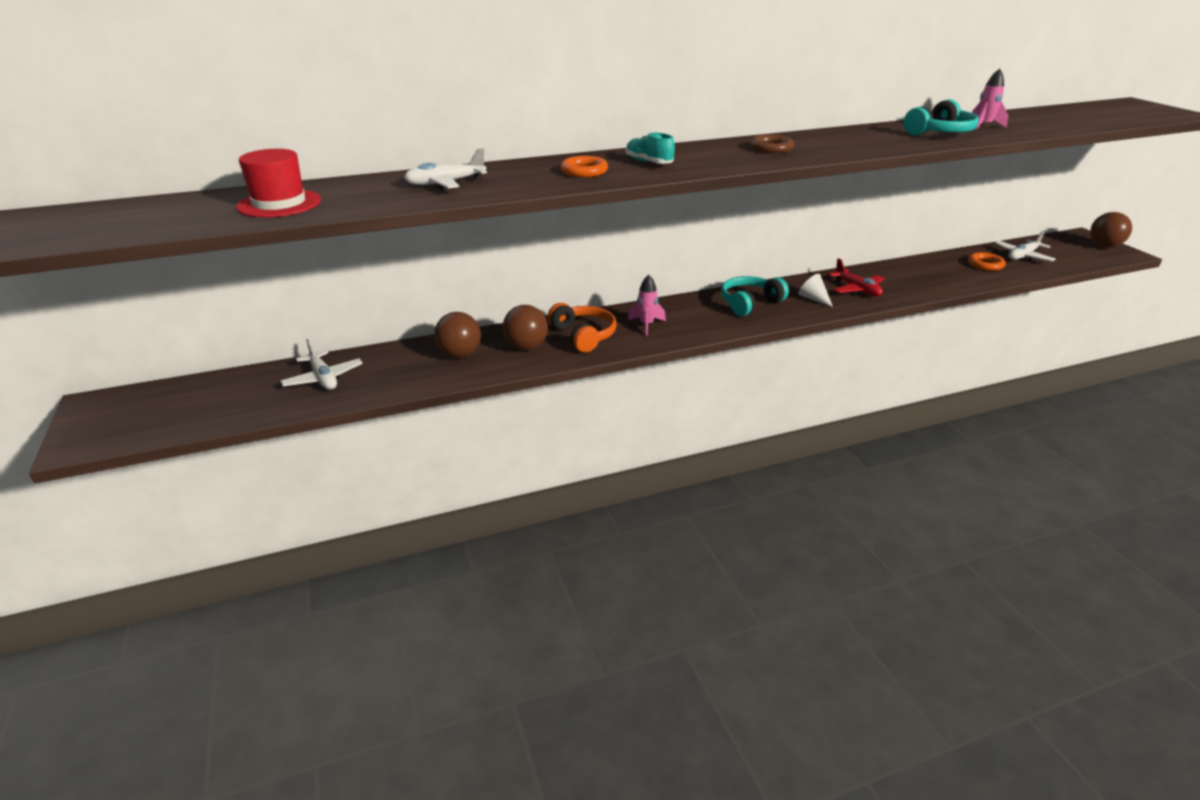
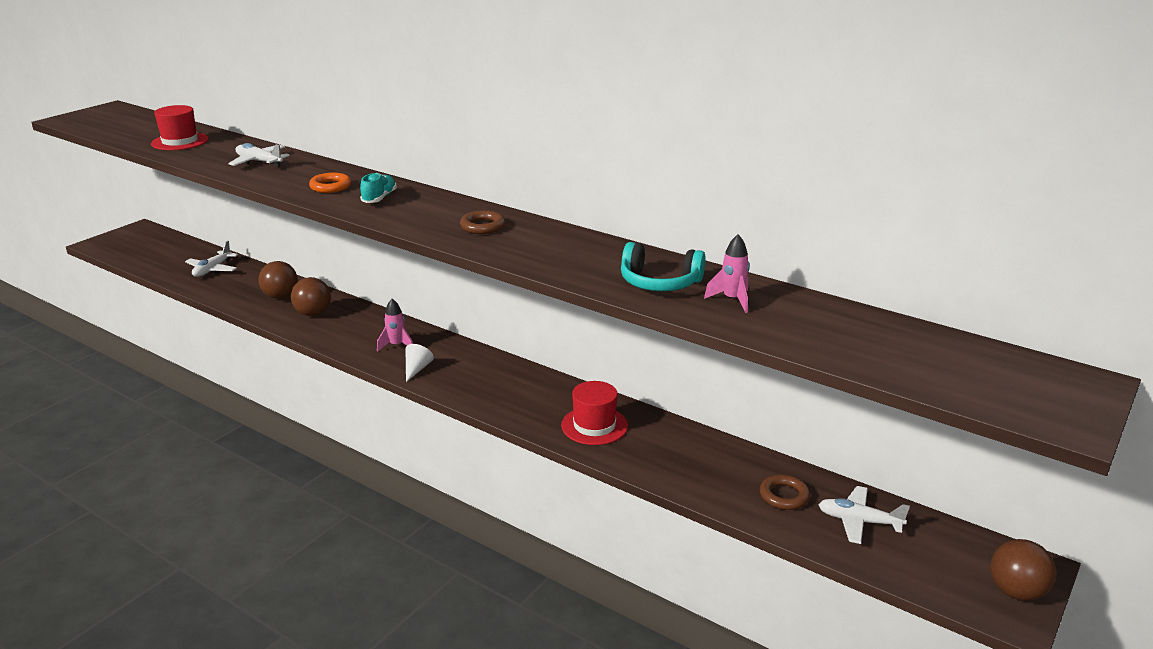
camera: 55 degrees right, 5 degrees down
(583, 336) = (352, 327): orange headphones -> none
(750, 303) = (492, 378): turquoise headphones -> none
(813, 299) = (541, 407): white cone -> white cone (417, 369)
(857, 289) = (594, 425): red plane -> red hat
(985, 265) = (784, 496): orange ring -> brown ring

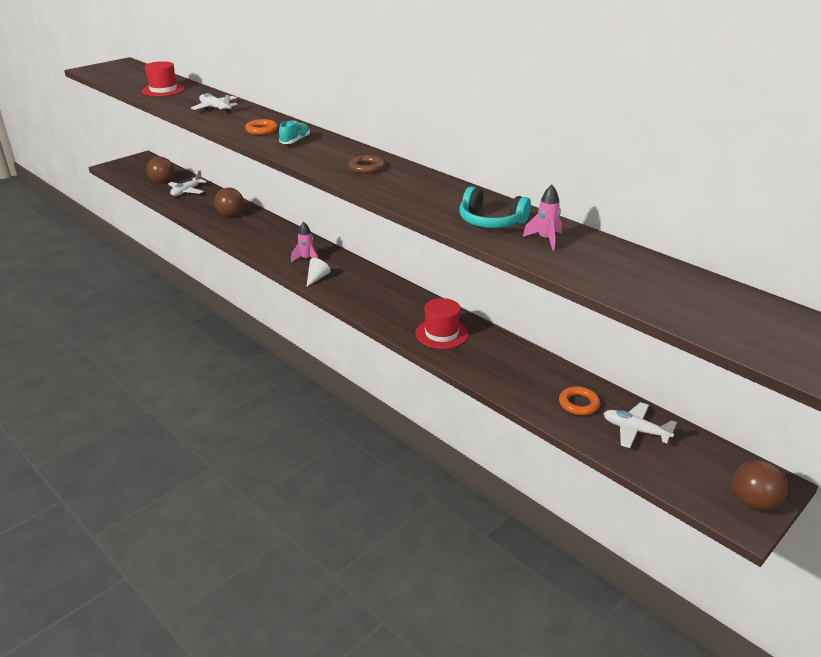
camera: 10 degrees right, 5 degrees up
(313, 313) = (251, 230): brown ball -> brown ball (162, 182)
(784, 496) = (578, 404): brown ring -> orange ring

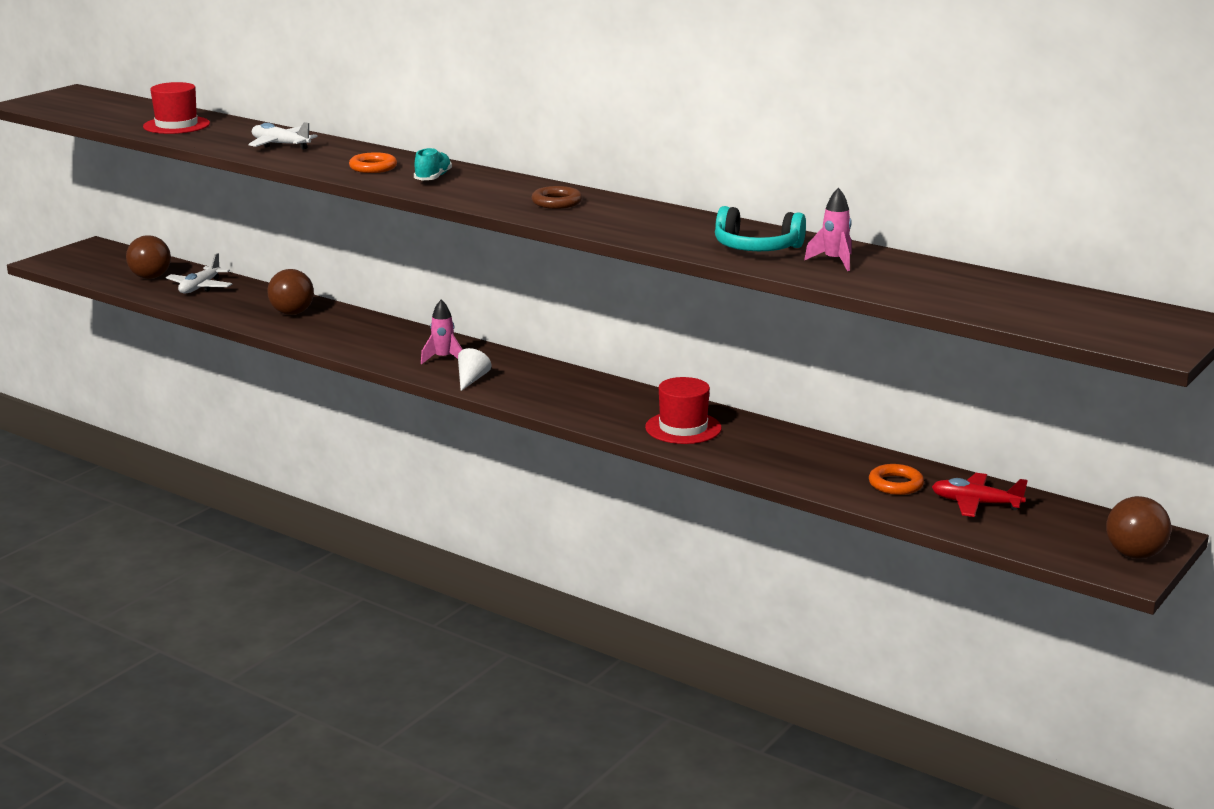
camera: 10 degrees left, 10 degrees down
(635, 430) = (976, 503): white plane -> red plane

